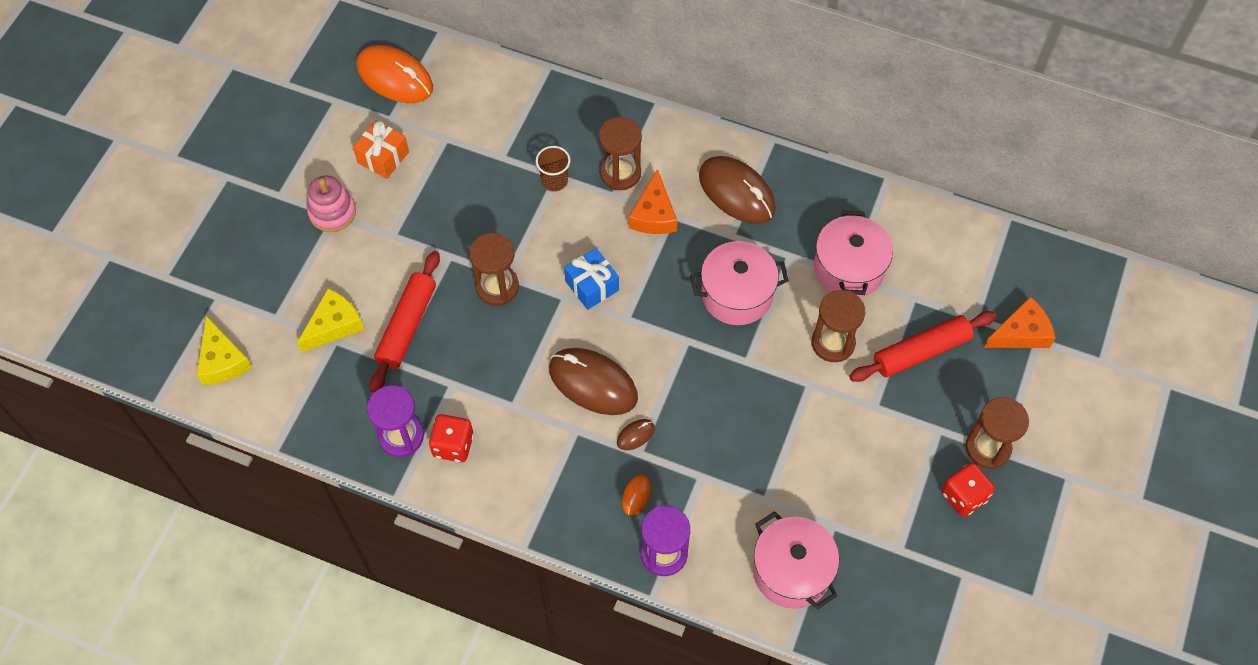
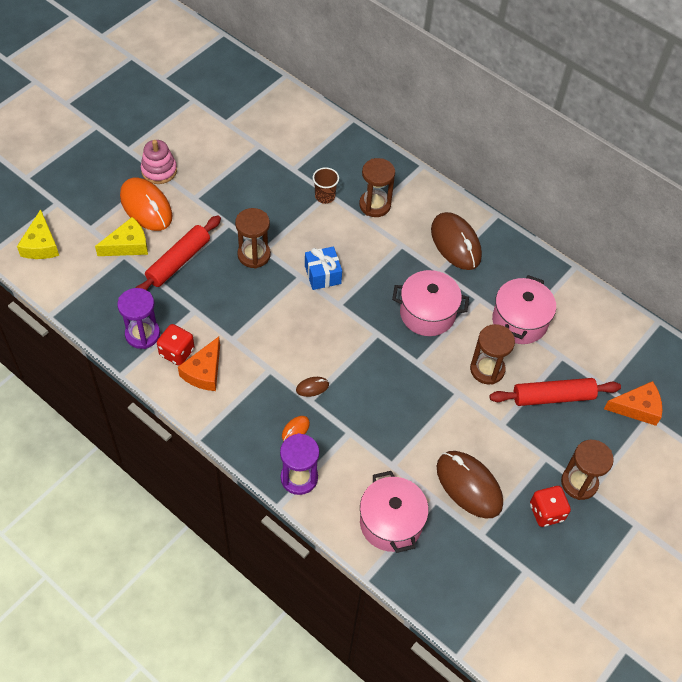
camera: 15 degrees right, 5 degrees down
(383, 157) = (210, 145): orange gift -> none
(395, 77) = (240, 96): orange mouse -> orange mouse (146, 207)
(593, 383) = (296, 341): brown mouse -> brown mouse (469, 485)
(653, 214) = (388, 240): orange cheese -> orange cheese (204, 372)

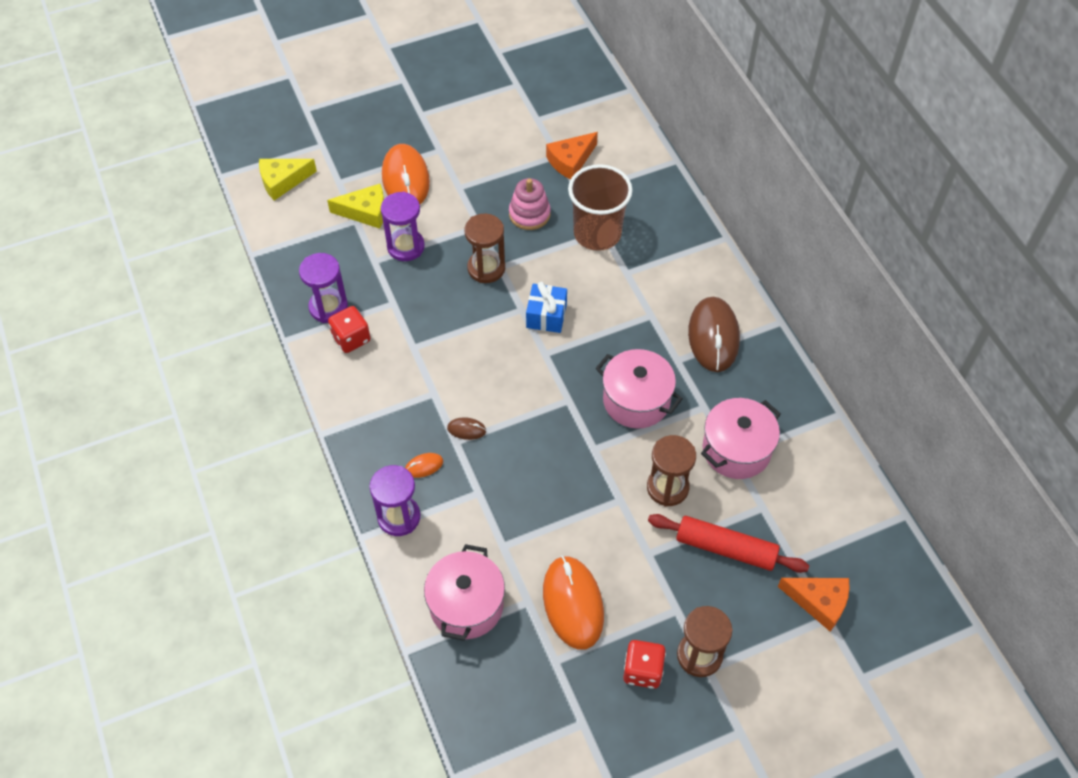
camera: 30 degrees right, 0 degrees up
(41, 245) = (282, 181): yellow cheese -> yellow cheese turned 45 degrees clockwise
(159, 170) = (440, 146): pink stacking toy -> pink stacking toy (529, 214)
(178, 261) = (405, 247): red rolling pin -> purple hourglass
(204, 372) = (366, 369): orange cheese -> orange cheese (570, 161)
(325, 196) = (597, 233): brown cup -> brown cup, size x2.00
(375, 205) = (646, 262): brown hourglass -> none
(469, 485) = (573, 603): brown mouse -> orange mouse

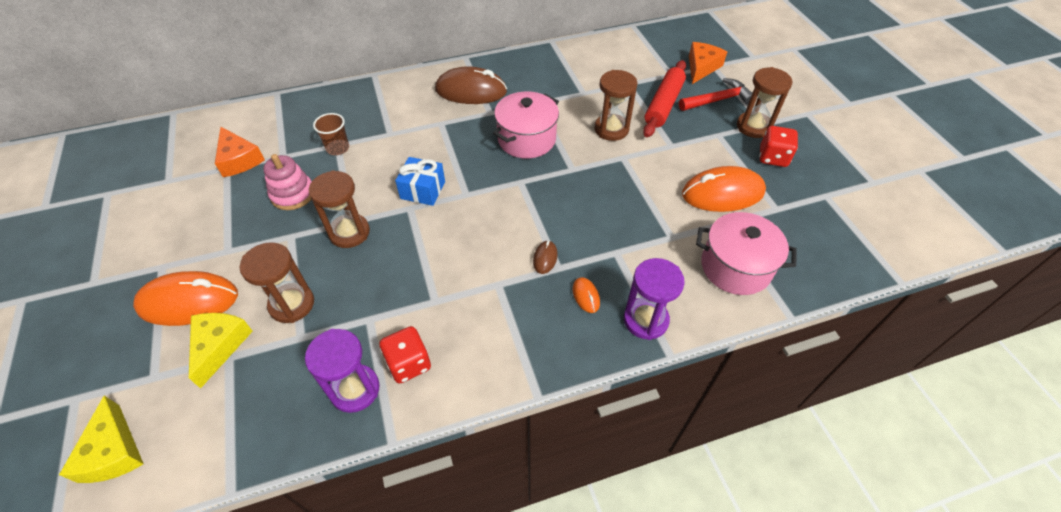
camera: 85 degrees left, 5 degrees down
(405, 247) = (292, 304): purple hourglass -> brown hourglass
(597, 233) = (338, 148): brown cup -> brown cup, size x0.50
(736, 450) = (578, 90): pink pot -> none
(748, 616) = (717, 100): none -> red hammer

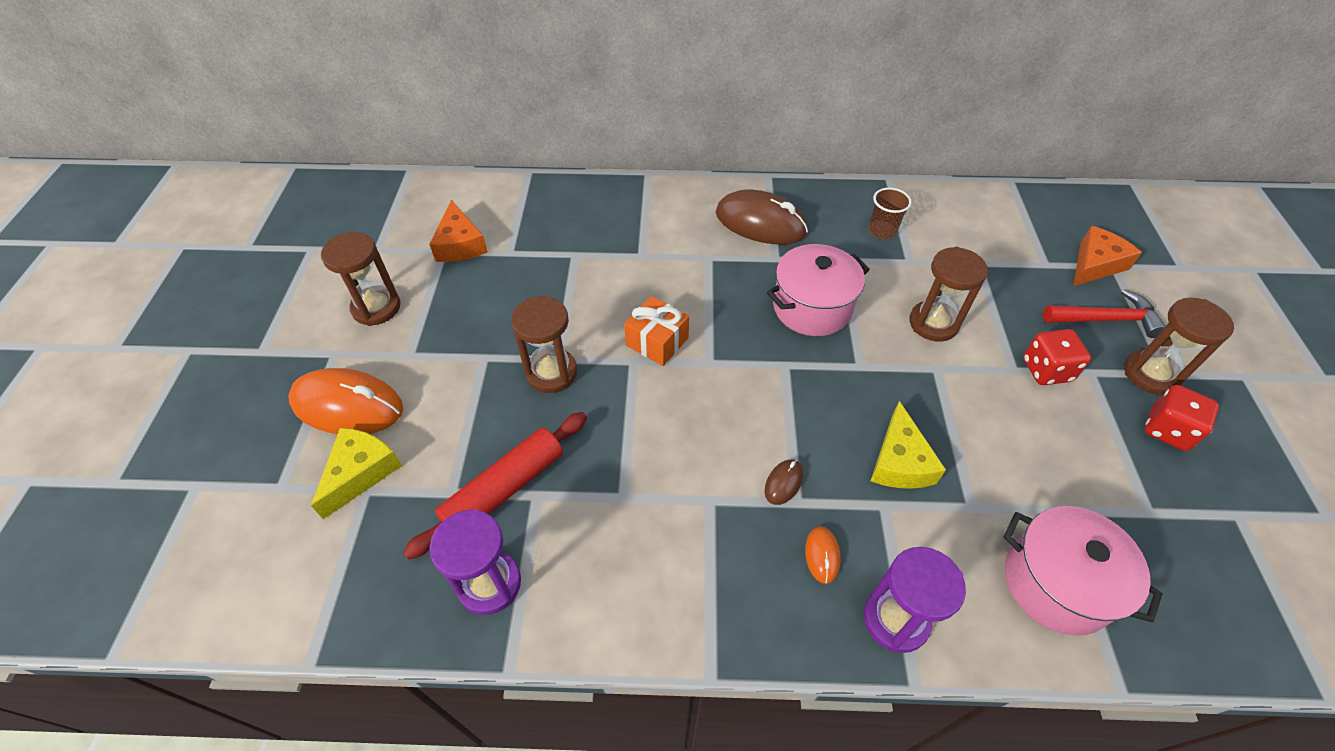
camera: 20 degrees right, 0 degrees up
(113, 452) = (210, 565): yellow cheese -> yellow cheese (899, 461)
(292, 304) = (456, 446): brown hourglass -> brown hourglass (376, 308)
(293, 194) = (504, 304): pink stacking toy -> none
(338, 148) = (574, 259): brown cup -> brown cup (882, 231)
(408, 363) = (564, 572): red dice -> red dice (1046, 370)
(423, 190) = (657, 341): blue gift -> orange gift
(663, 105) = (1020, 306): red rolling pin -> red rolling pin (504, 489)
(722, 193) = (1070, 463): orange mouse -> none

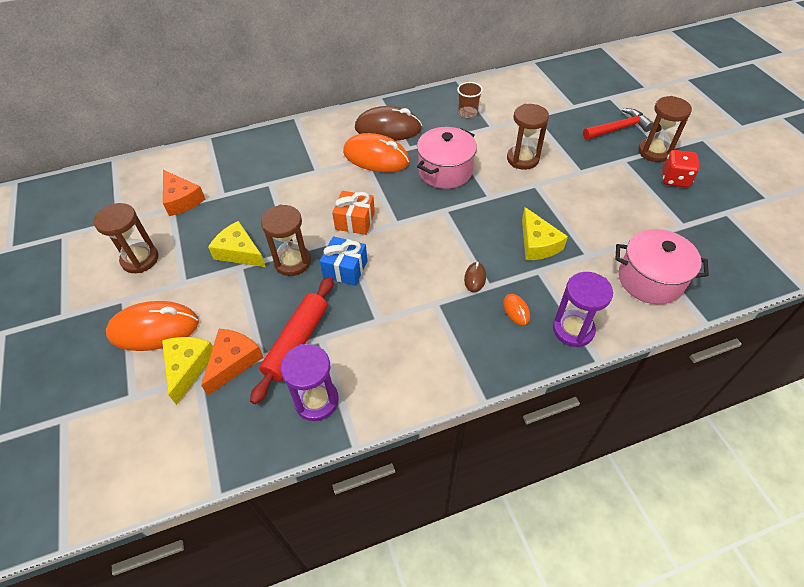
camera: 20 degrees left, 0 degrees up
(493, 337) = (239, 252): none -> yellow cheese
(613, 406) = (345, 269): none -> blue gift
(726, 259) = (376, 157): none -> orange mouse
(1046, 370) = (597, 167): red dice -> none
(1095, 264) = (600, 99): orange cheese -> orange cheese (233, 362)

